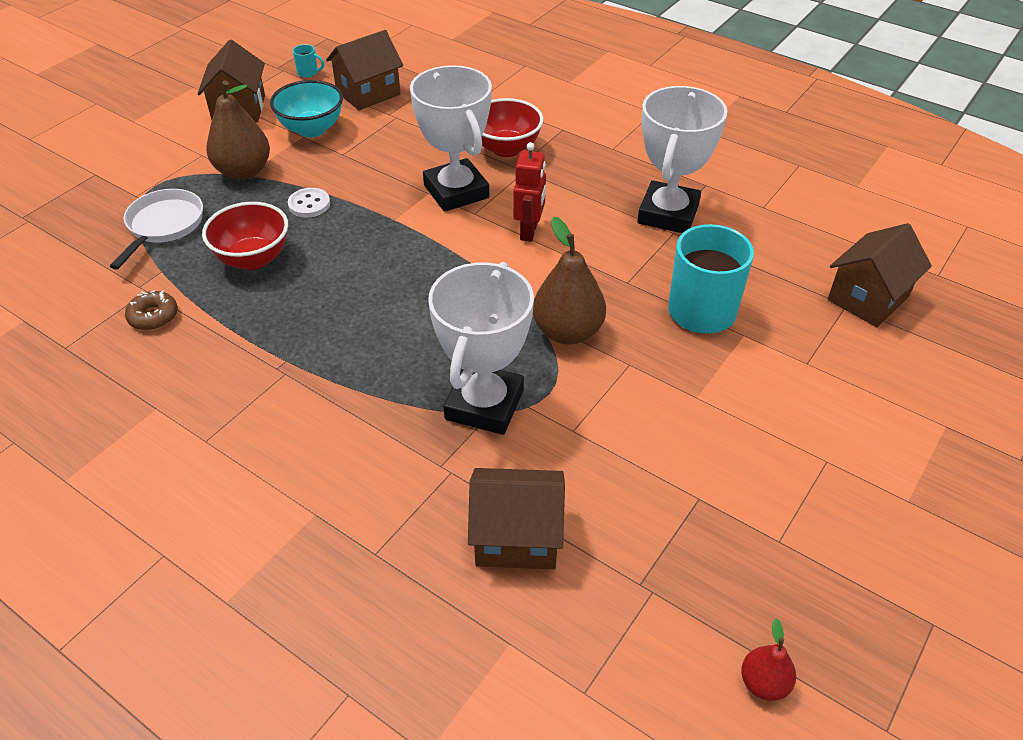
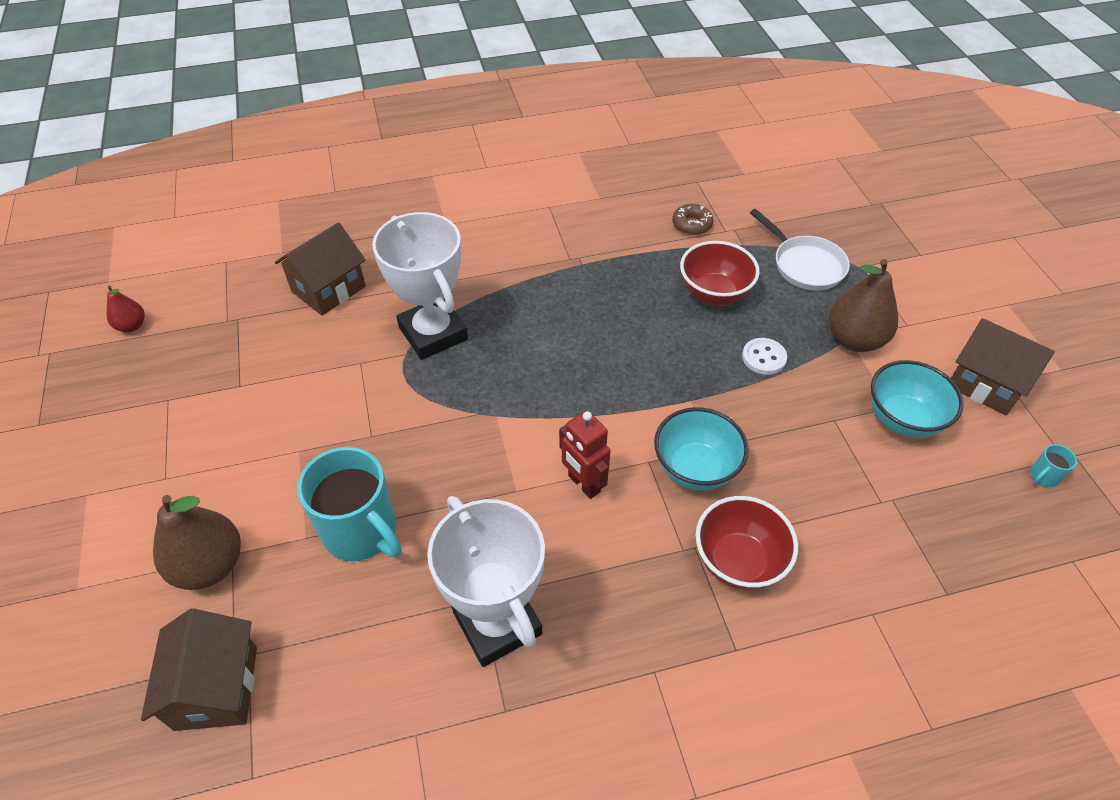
camera: 130 degrees right, 5 degrees up
(368, 93) = (956, 506): brown house -> none
(456, 191) = (695, 469): white trophy -> turquoise bowl
(567, 332) = (442, 423): brown pear -> brown pear (209, 565)

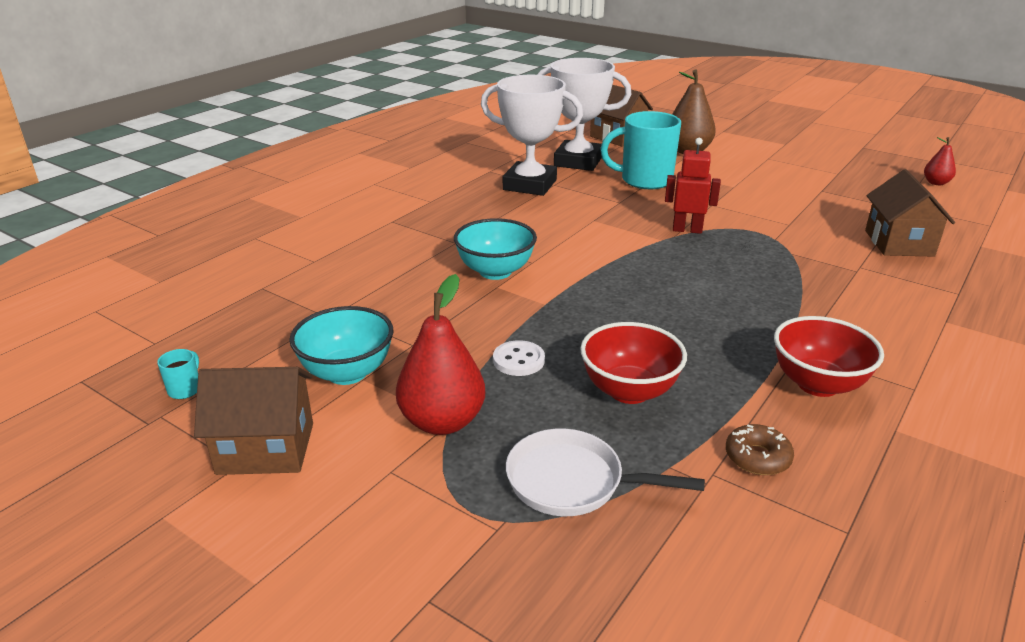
camera: 140 degrees right, 20 degrees down
(433, 333) = (783, 255): white trophy -> white trophy (578, 161)
(583, 484) = (558, 237): red robot -> red robot (687, 230)
(738, 561) = (421, 247): red bowl -> red bowl (817, 384)
(854, 339) = (442, 422): brown pear -> red pear

